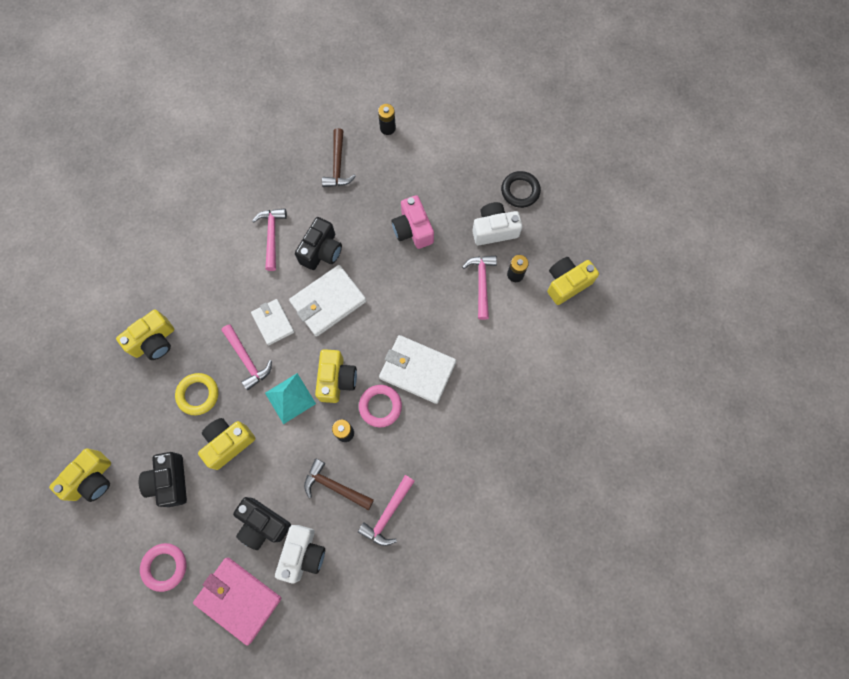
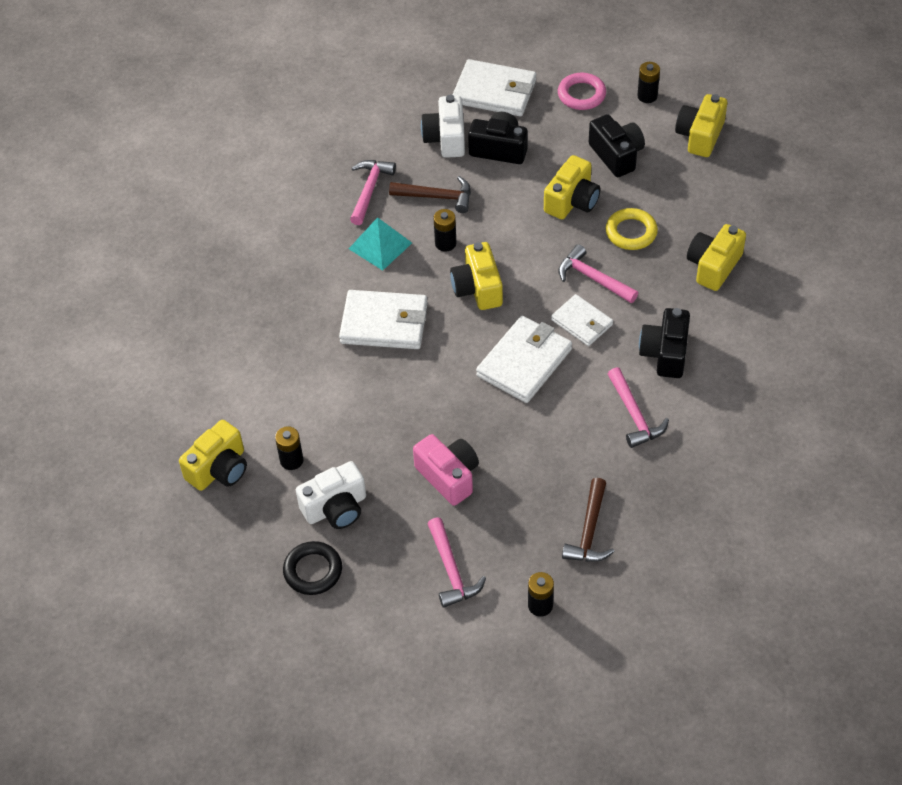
camera: 165 degrees right, 20 degrees down
(110, 543) = (647, 96): none -> black battery
(238, 599) = (494, 92): pink wallet -> white wallet
(290, 398) = (523, 257): turquoise pyramid -> turquoise pyramid (380, 245)
(321, 251) = (560, 416): black camera -> black camera (665, 353)
(338, 165) = (589, 531): brown hammer -> brown hammer turned 150 degrees counterclockwise
(380, 406) = (415, 277): pink ring -> none
(481, 283) = (334, 437): pink hammer -> pink hammer (451, 570)

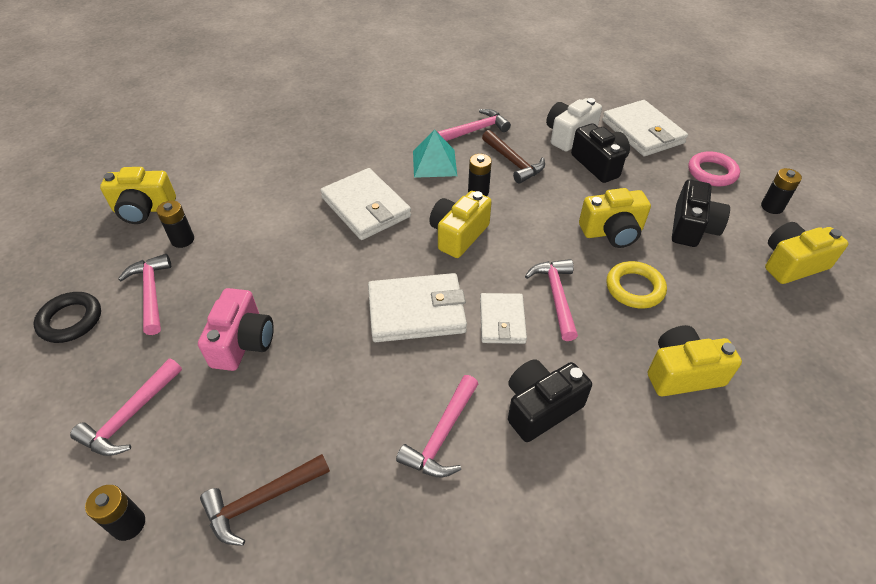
camera: 45 degrees right, 5 degrees down
(336, 508) = (151, 293): white camera -> pink hammer

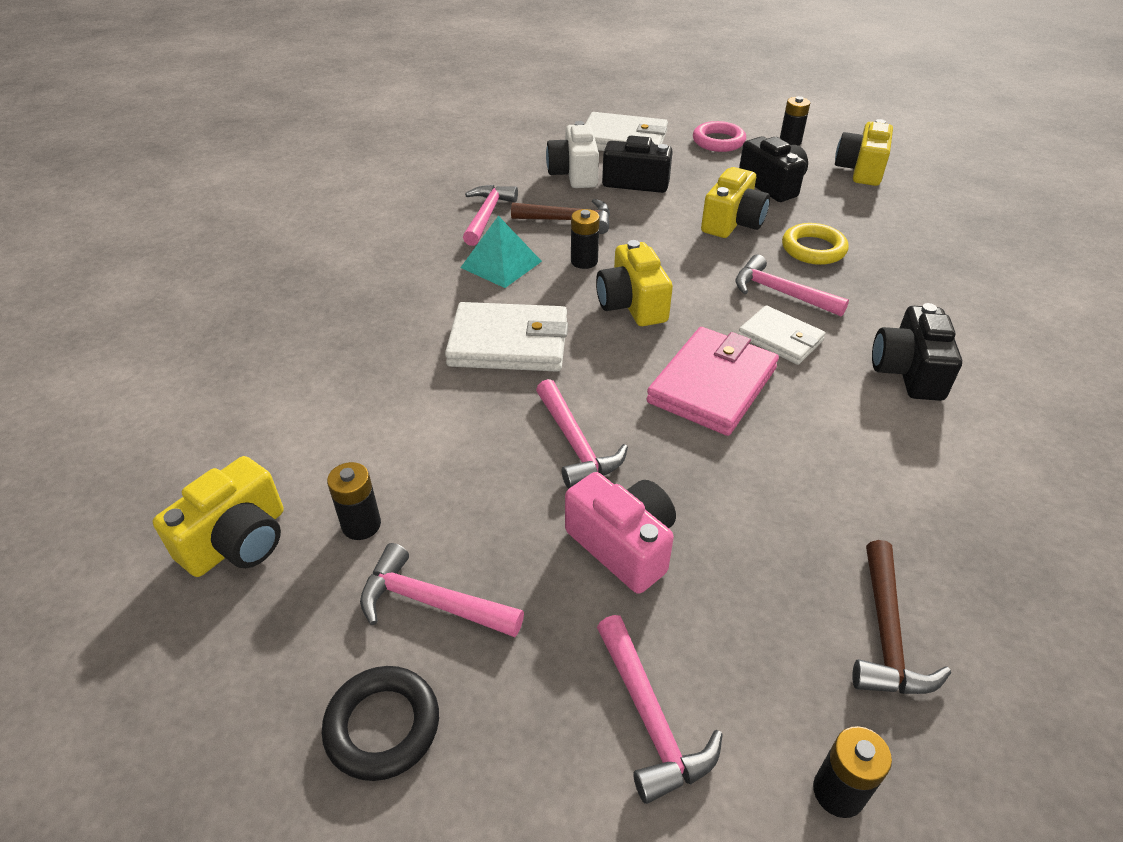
camera: 50 degrees left, 5 degrees down
(417, 311) = (712, 385): white wallet -> pink wallet
(442, 435) = (895, 449): pink hammer -> pink hammer (575, 444)
(682, 373) = (930, 279): yellow camera -> none

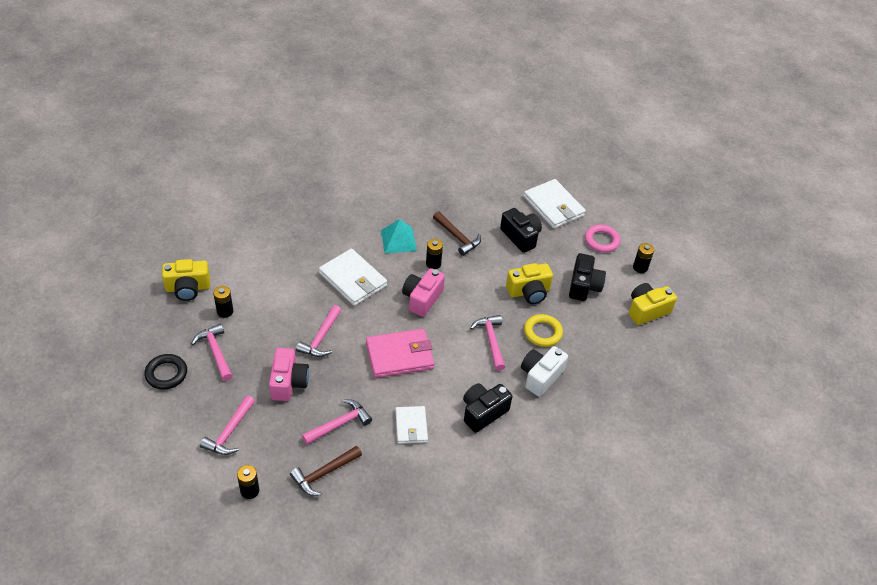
camera: 40 degrees right, 5 degrees up
(487, 215) = (426, 209): pink hammer -> pink hammer (339, 424)
(574, 174) = (498, 212): white camera -> white camera (540, 376)
(632, 304) = (422, 299): yellow camera -> pink camera
(780, 338) = (456, 359): white wallet -> white wallet (411, 426)

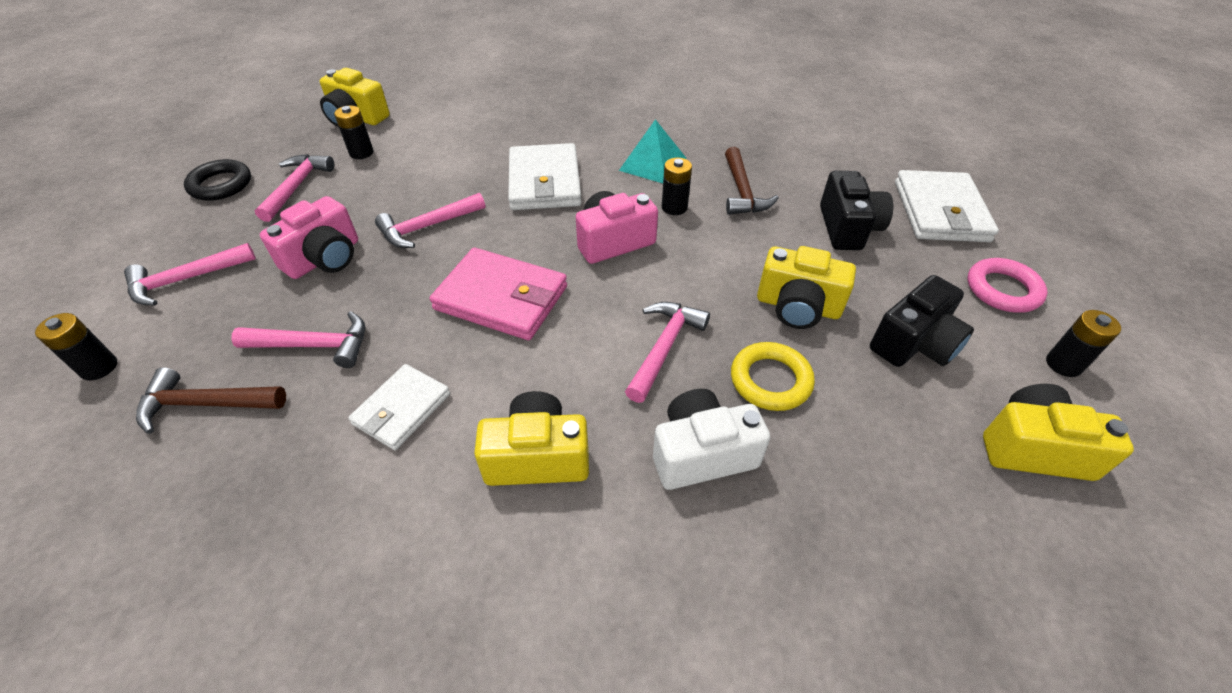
camera: 40 degrees right, 0 degrees up
(483, 412) = (537, 457): black camera -> yellow camera

